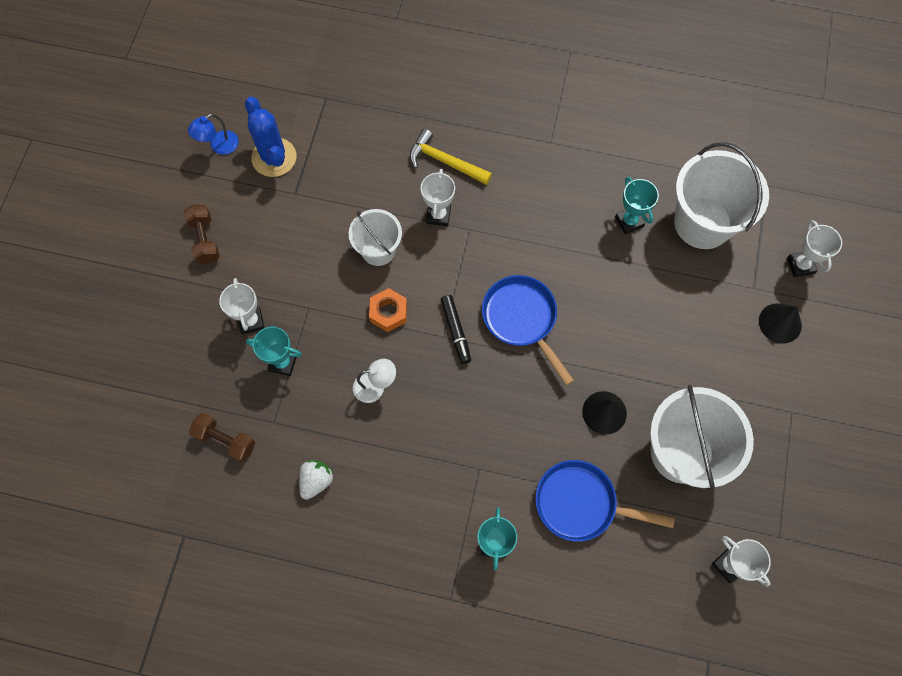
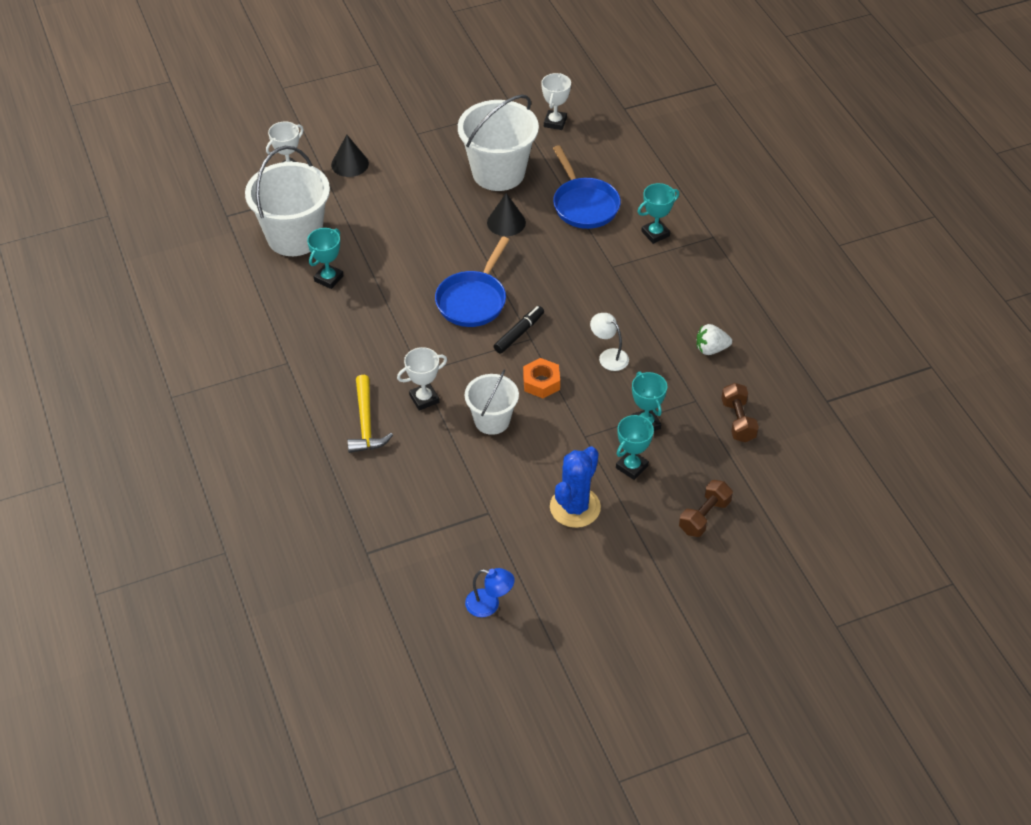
camera: 125 degrees left, 20 degrees down
(205, 240) = (591, 549): brown dumbbell -> brown dumbbell (704, 516)
(251, 321) = (632, 467): white trophy -> turquoise trophy
(274, 157) = (465, 552): blue cactus -> blue cactus (575, 507)

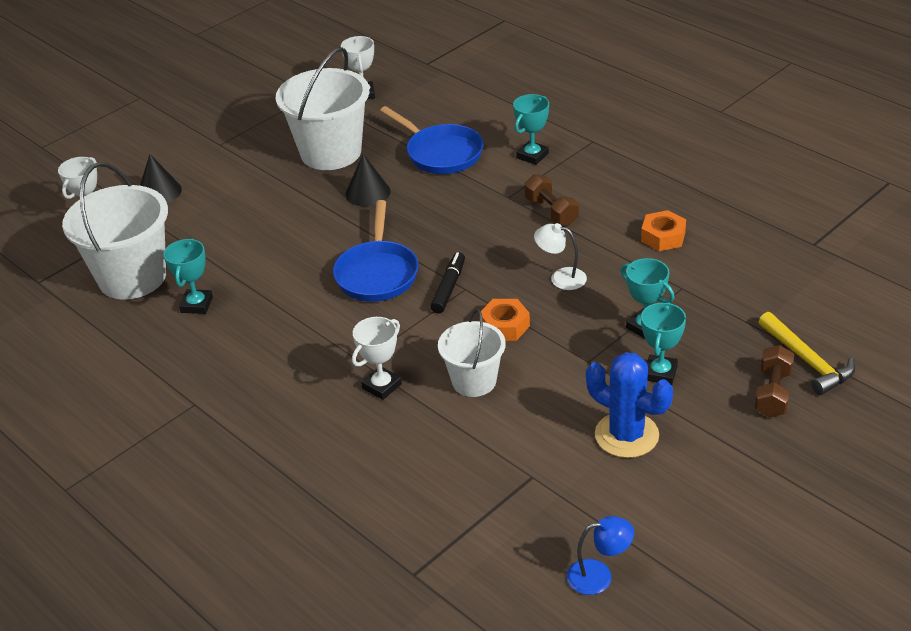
camera: 20 degrees left, 10 degrees down
(366, 423) = (327, 434): yellow hammer -> yellow hammer (807, 360)
(575, 507) = (626, 435): blue cactus -> blue cactus turned 60 degrees counterclockwise
(711, 349) = (663, 237): white strawberry -> orange nut
(738, 421) = (739, 291): brown dumbbell -> brown dumbbell (551, 212)

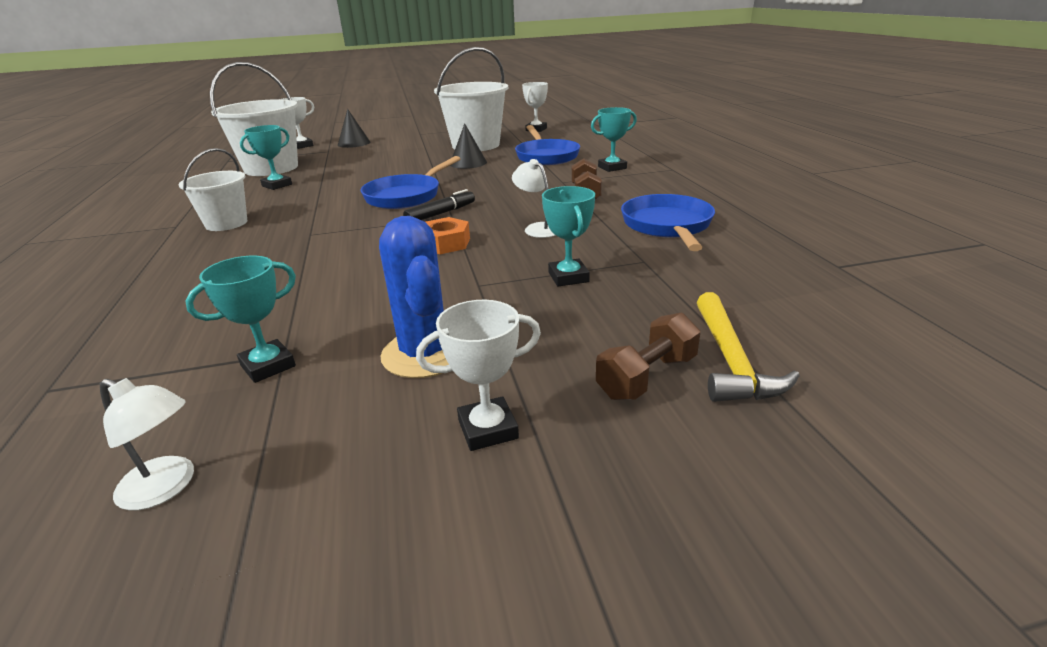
camera: 30 degrees right, 10 degrees down
(382, 386) = (295, 251): white trophy -> white trophy (488, 429)
(474, 381) = (363, 268): white bucket -> white bucket (226, 223)
(599, 575) = (166, 487): blue lamp -> white lamp
(660, 373) = (535, 315): turquoise trophy -> turquoise trophy (268, 366)
(663, 237) = (667, 226): orange nut -> blue pan

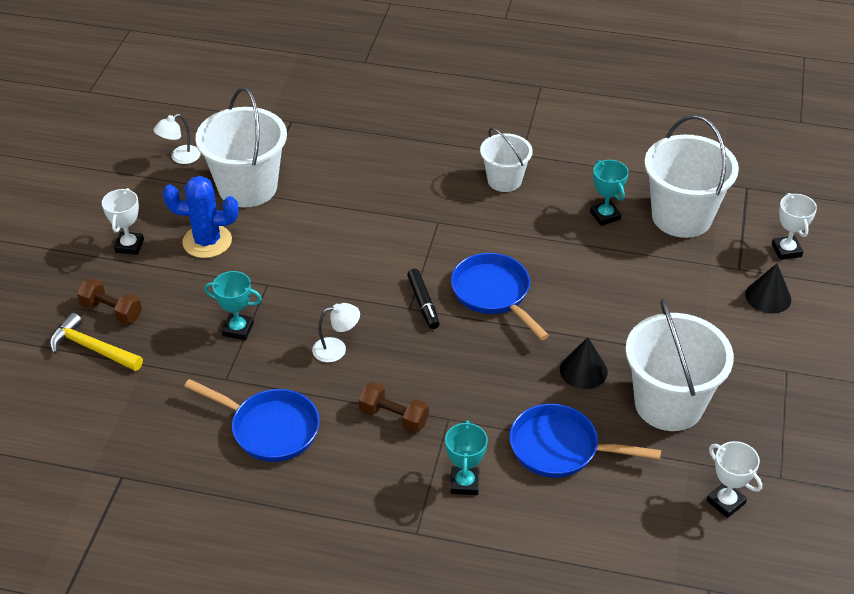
camera: 115 degrees right, 15 degrees up
(268, 366) = (247, 187): turquoise trophy -> white bucket
(445, 243) = (352, 288): orange nut -> none
(647, 377) = (111, 311): brown dumbbell -> brown dumbbell turned 45 degrees counterclockwise

